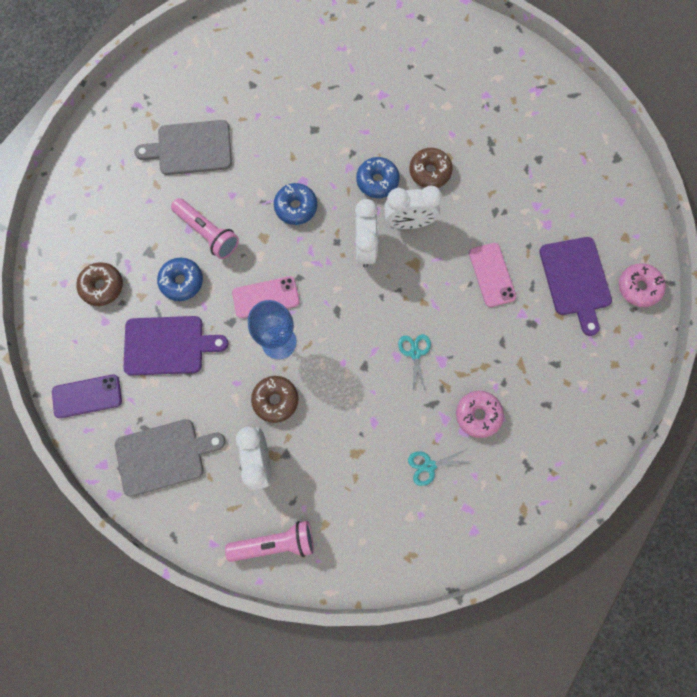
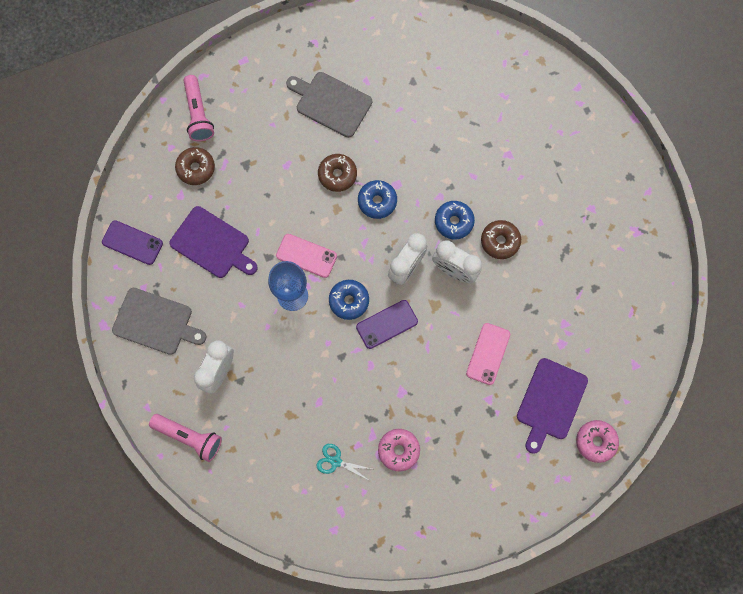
camera: 35 degrees right, 0 degrees up
(182, 281) = (254, 203): blue donut -> blue donut (349, 301)
(208, 233) = (298, 178): pink flashlight -> pink flashlight (198, 114)
(275, 400) = (260, 336): brown donut -> brown donut (337, 175)
(384, 309) = (387, 324): none -> purple phone
(415, 353) = (386, 372): turquoise scissors -> none

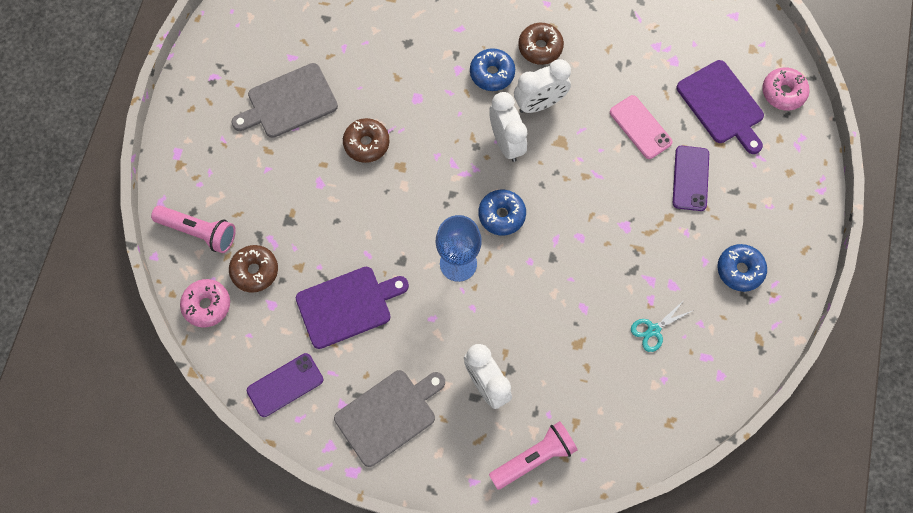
camera: 55 degrees left, 5 degrees down
(306, 255) = (427, 224): pink phone -> none
(377, 201) = (421, 126): blue donut -> blue donut (739, 270)
(387, 324) = (549, 196): purple phone -> purple phone (690, 178)
(398, 450) = (680, 265): pink donut -> pink donut (207, 305)

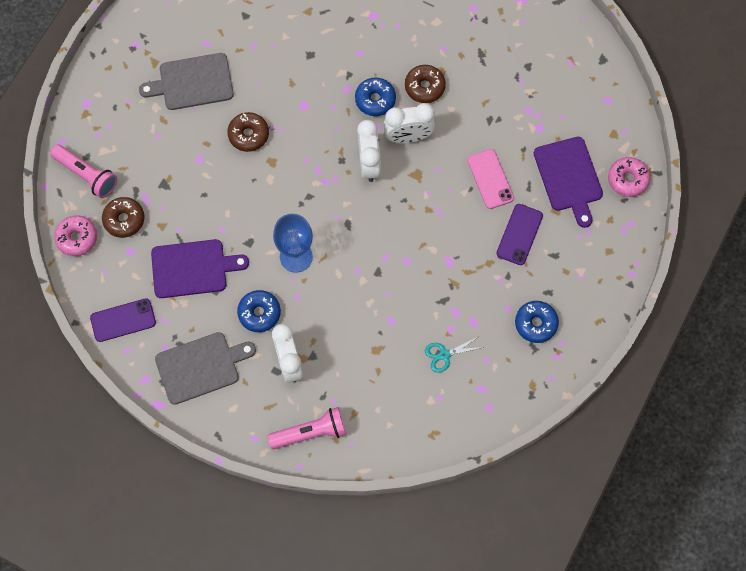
camera: 15 degrees right, 0 degrees up
(501, 215) = (345, 225): blue donut -> blue donut (259, 313)

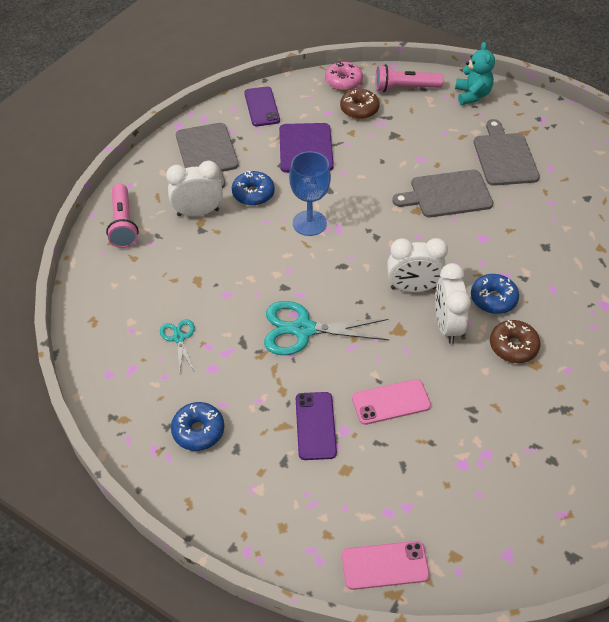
camera: 95 degrees right, 20 degrees down
(86, 175) = (405, 88): pink flashlight -> pink flashlight turned 45 degrees clockwise
(97, 109) = (472, 95): none -> turquoise teddy bear
(248, 135) = (447, 194): brown donut -> grey cutting board
(424, 252) = (303, 330): none -> turquoise scissors
(519, 234) = (315, 426): purple phone -> purple phone turned 60 degrees clockwise
(568, 177) = (390, 490): purple cutting board -> none
(627, 179) = (385, 565): pink donut -> pink phone

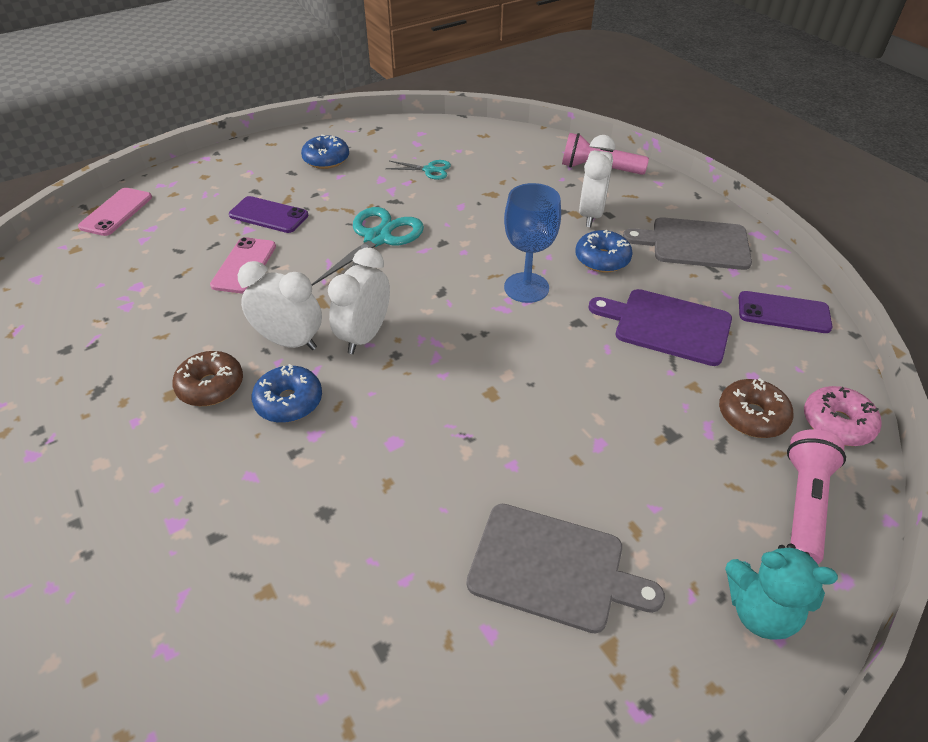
camera: 115 degrees right, 5 degrees down
(447, 194) = (503, 441): grey cutting board -> none

